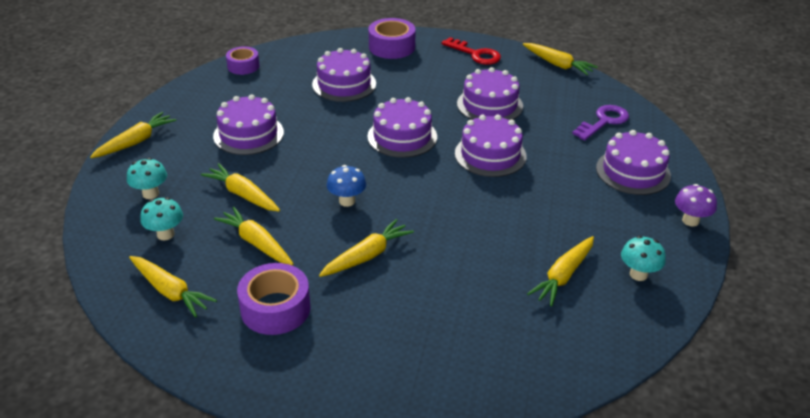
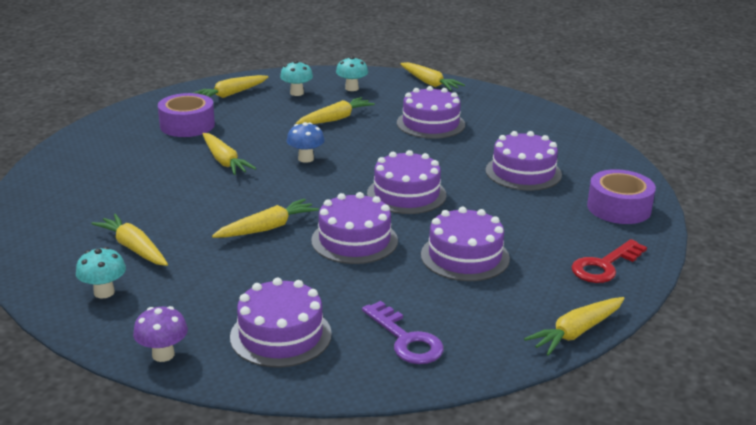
camera: 100 degrees right, 10 degrees down
(243, 66) = (564, 125): purple tape -> none
(256, 243) = (267, 122): yellow carrot -> yellow carrot (267, 228)

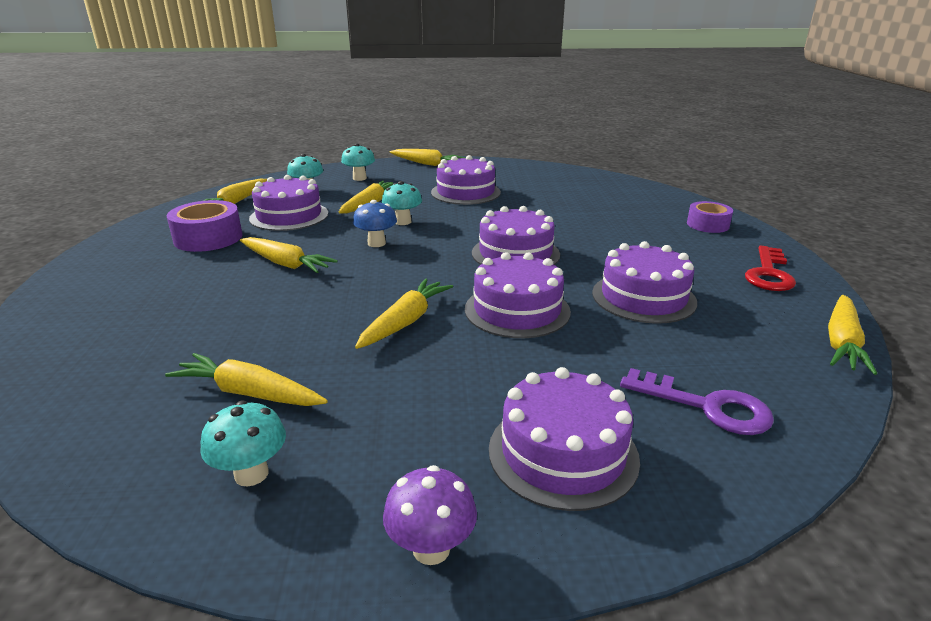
camera: 25 degrees left, 0 degrees up
(345, 143) = (403, 222): none -> turquoise mushroom
(523, 172) = (594, 214): purple cake -> purple cake (289, 216)
(619, 208) = (707, 225): purple tape -> purple tape, size x0.65

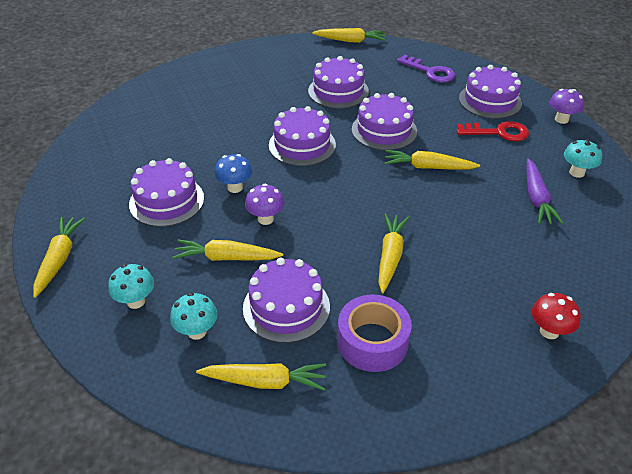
camera: 110 degrees left, 15 degrees up
(75, 318) = (549, 331): none -> red mushroom
(249, 393) = (536, 198): yellow carrot -> purple carrot
(376, 243) = (321, 219): blue mushroom -> blue mushroom (235, 187)
(403, 222) = (265, 219): turquoise mushroom -> purple mushroom
(706, 406) = (430, 72): purple key -> purple key turned 120 degrees clockwise
(707, 225) = (206, 73): purple tape -> none
(769, 274) = (280, 55): red key -> red key (498, 132)

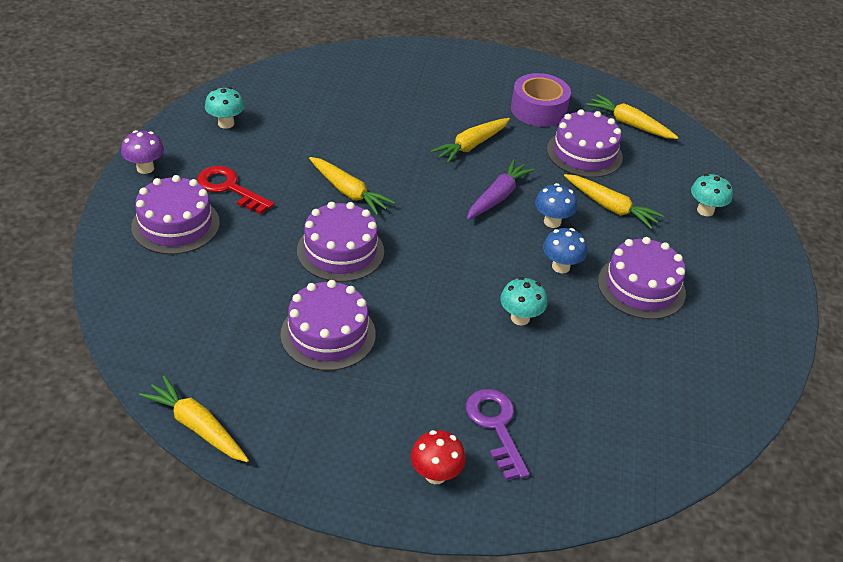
camera: 150 degrees left, 0 degrees up
(59, 259) = (769, 277): yellow carrot -> none
(197, 331) = (663, 169): turquoise mushroom -> turquoise mushroom (520, 318)
(265, 219) = (552, 222): purple mushroom -> blue mushroom
(302, 145) = (449, 280): purple cake -> none
(430, 72) = (175, 301): purple key -> purple key (496, 427)
(536, 198) = (295, 124): purple carrot -> purple carrot (498, 197)
(549, 331) = (415, 63): red mushroom -> red mushroom (435, 474)

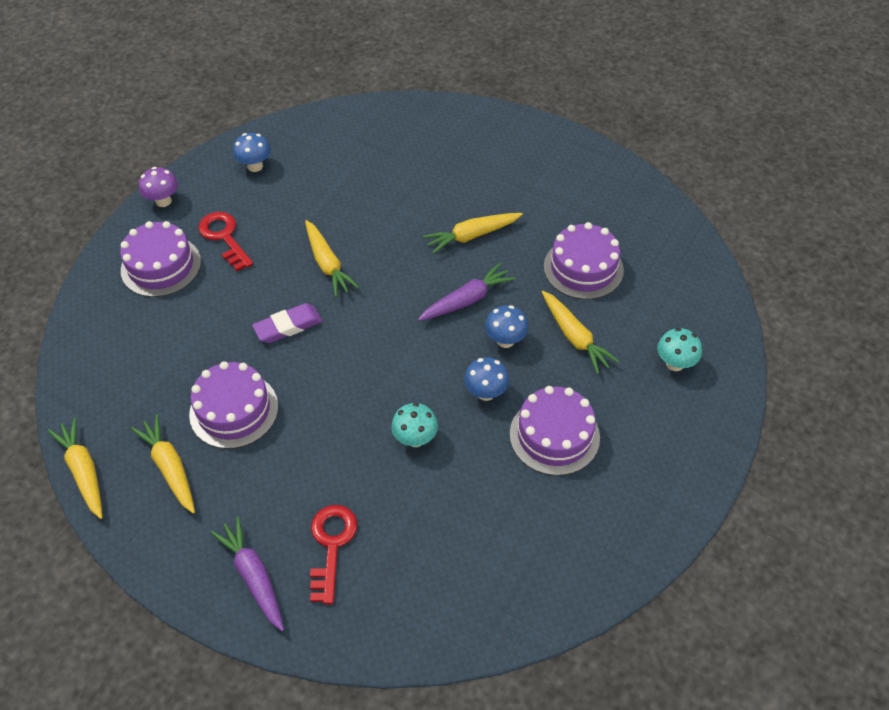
camera: 25 degrees right, 10 degrees up
(226, 123) = (255, 166): turquoise mushroom -> blue mushroom
(340, 251) = (288, 326): purple cake -> purple eraser
(435, 474) = (253, 576): red mushroom -> purple carrot
(496, 427) = (331, 545): purple key -> red key
(538, 110) = (564, 207): purple tape -> none
(629, 124) = (652, 242): yellow carrot -> yellow carrot (170, 467)

